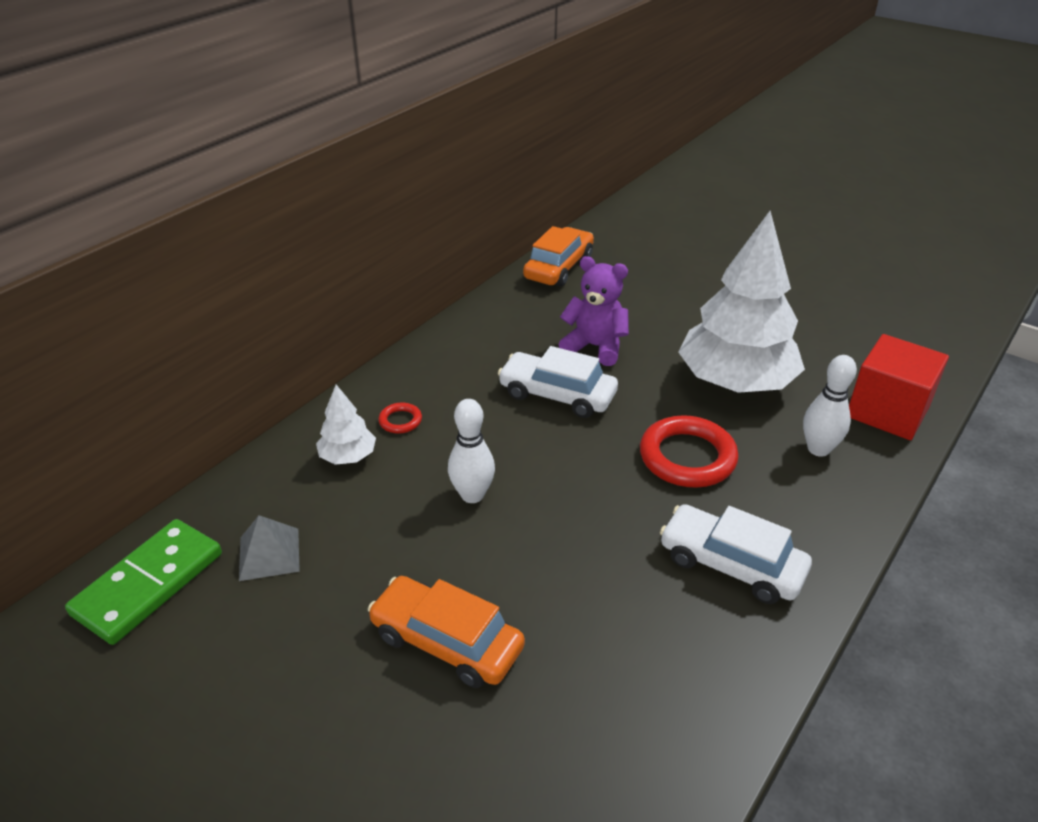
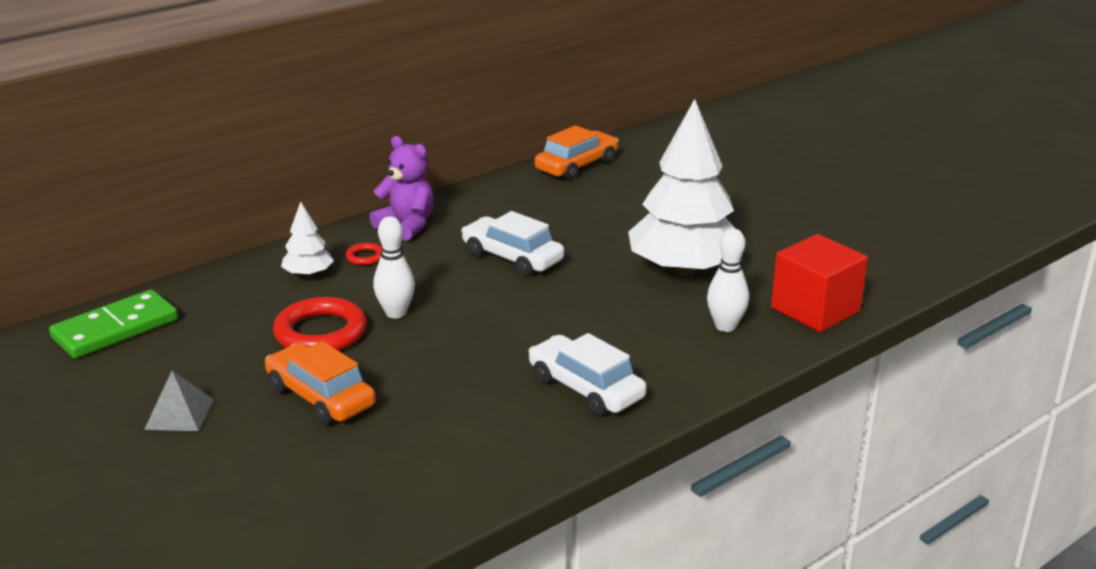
camera: 15 degrees right, 10 degrees down
(269, 554) = (214, 325): grey pyramid -> grey pyramid (179, 414)
(595, 347) = (570, 228): purple teddy bear -> purple teddy bear (407, 226)
(687, 457) = (599, 315): red ring -> red ring (320, 332)

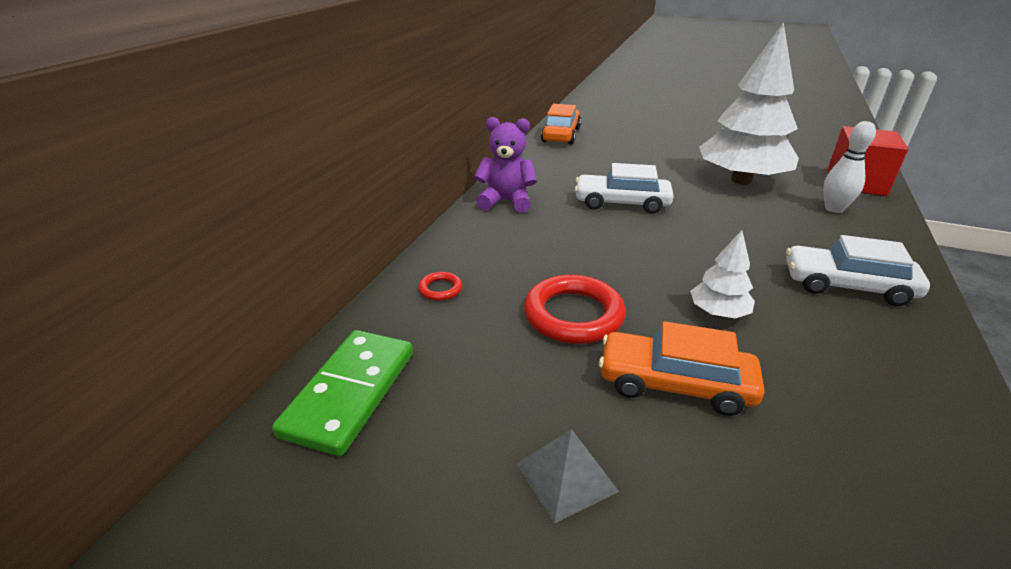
camera: 30 degrees left, 5 degrees up
(308, 274) = (482, 264): white tree -> white tree (718, 312)
(365, 257) = (510, 235): red ring -> red ring (440, 289)
(396, 313) = (608, 274): white bowling pin -> none

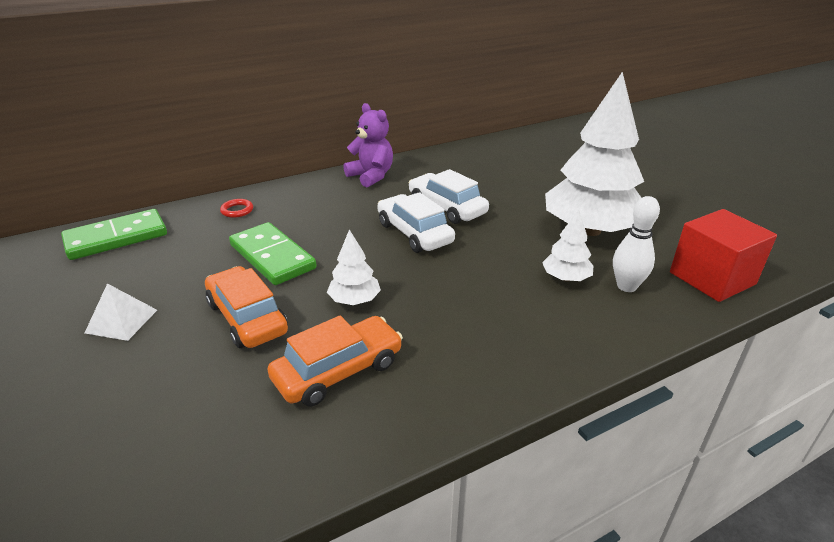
camera: 40 degrees right, 0 degrees up
(561, 135) = (510, 143): orange car -> orange car (338, 371)
(566, 477) = (121, 321): grey pyramid -> white pyramid
(573, 315) = (272, 257): red ring -> green domino
(796, 220) = (565, 278): none -> white tree
(847, 286) = (488, 337): white car -> white car (414, 233)

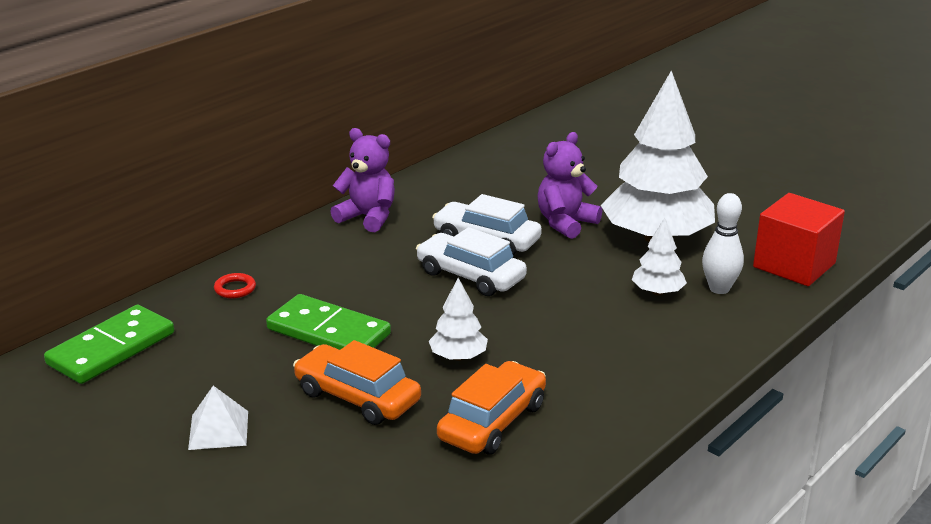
camera: 20 degrees left, 5 degrees down
(519, 205) = (565, 223): none -> purple teddy bear

